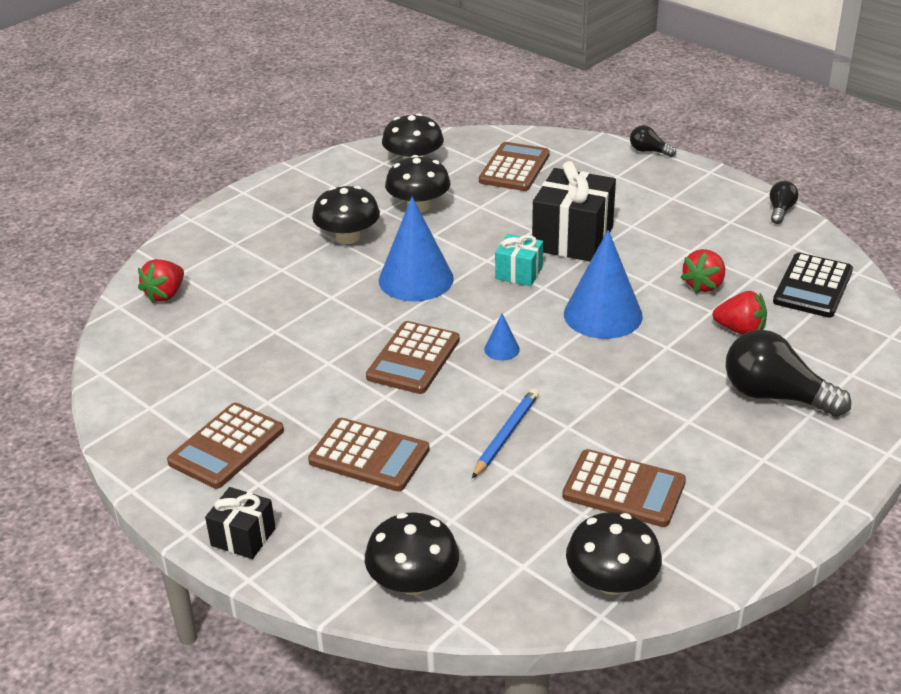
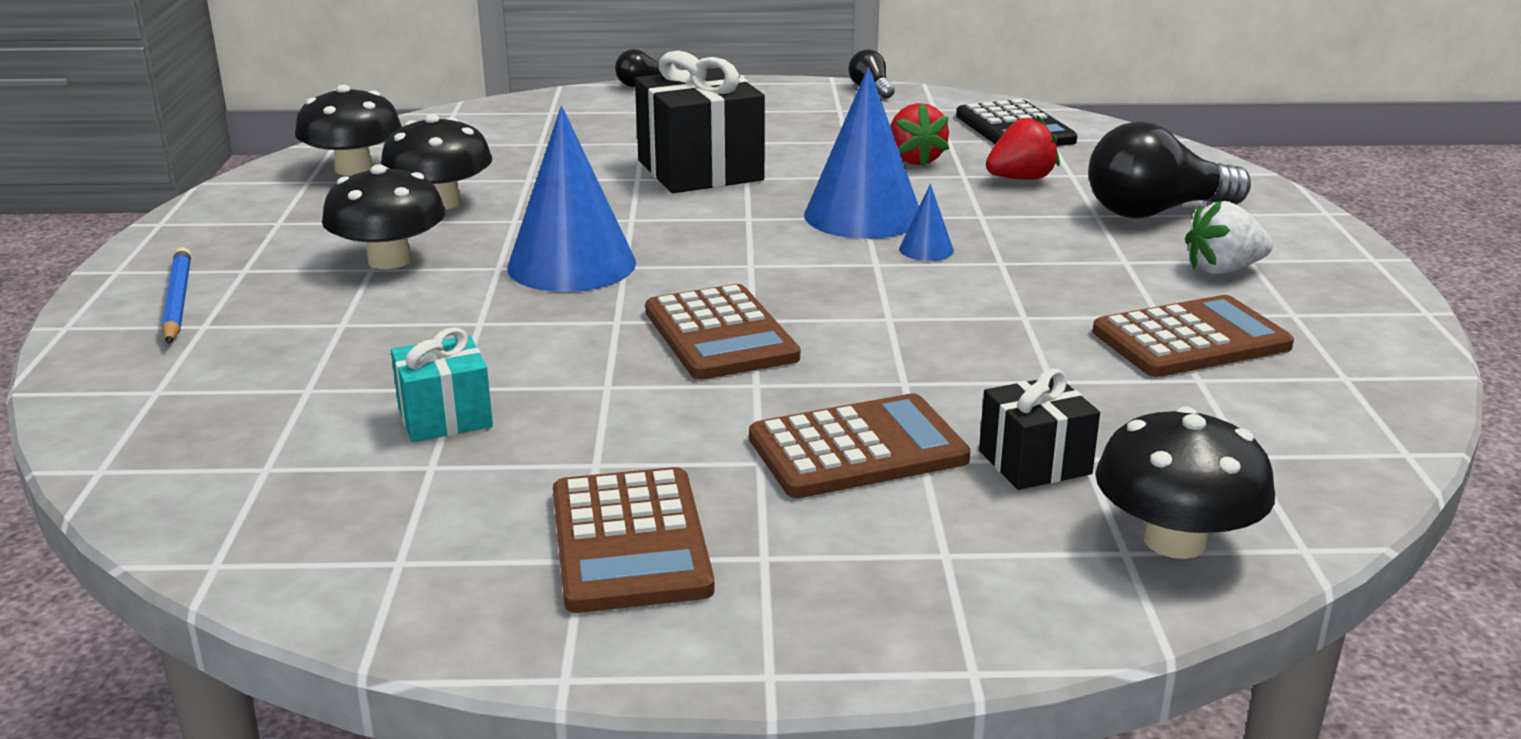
camera: 45 degrees left, 10 degrees down
(165, 294) = (175, 422): red strawberry -> none
(243, 537) = (865, 628): black gift -> black gift (1034, 462)
(501, 349) = (812, 284): blue cone -> blue cone (926, 249)
(506, 435) = (977, 352): blue pencil -> blue pencil (178, 300)
(514, 168) = (508, 137): brown calculator -> none
(519, 273) = (695, 216): turquoise gift -> turquoise gift (445, 417)
(611, 581) = (1351, 419): black mushroom -> none
(732, 457) = (1223, 270): none -> white strawberry

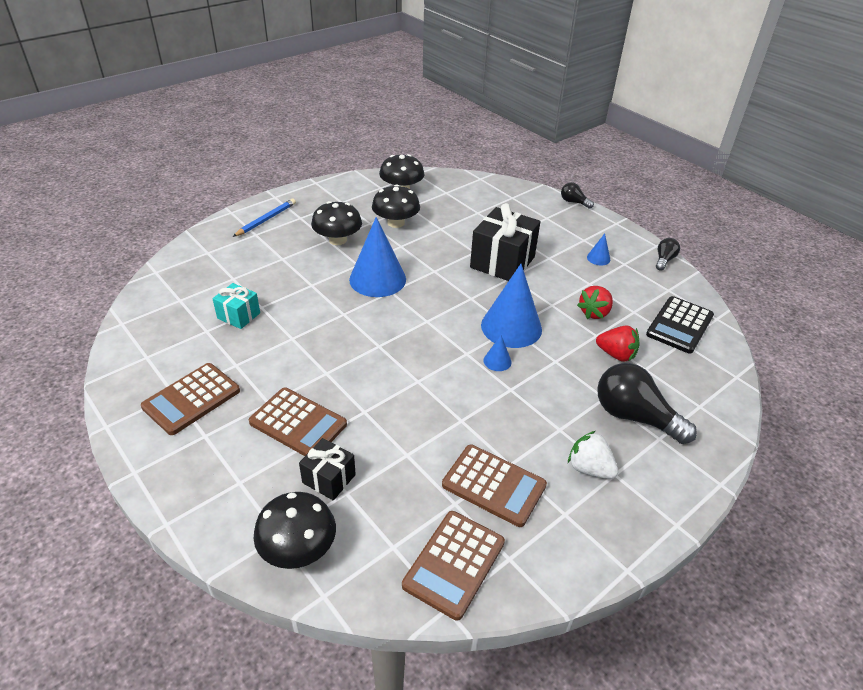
camera: 50 degrees right, 15 degrees up
(720, 334) = (357, 344): brown calculator -> brown calculator (454, 564)
(801, 117) = (598, 258): none -> blue cone

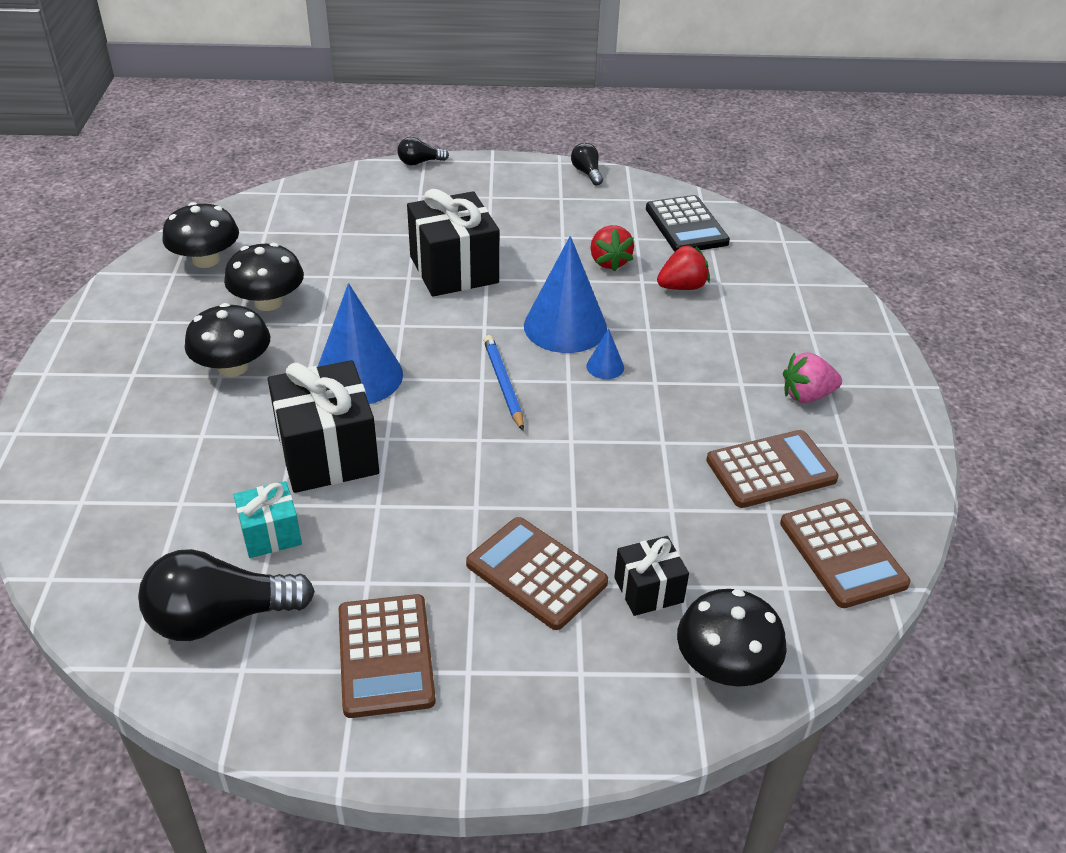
camera: 50 degrees left, 0 degrees up
(266, 219) = (89, 407): blue pencil -> blue pencil (503, 384)
(298, 423) = (536, 573): brown calculator -> brown calculator turned 120 degrees counterclockwise
(311, 301) = (327, 453): none -> black gift
(589, 468) = (807, 395): white strawberry -> pink strawberry
(598, 258) = (532, 207): blue cone -> none
(634, 416) = (771, 328): black light bulb -> black light bulb (220, 618)

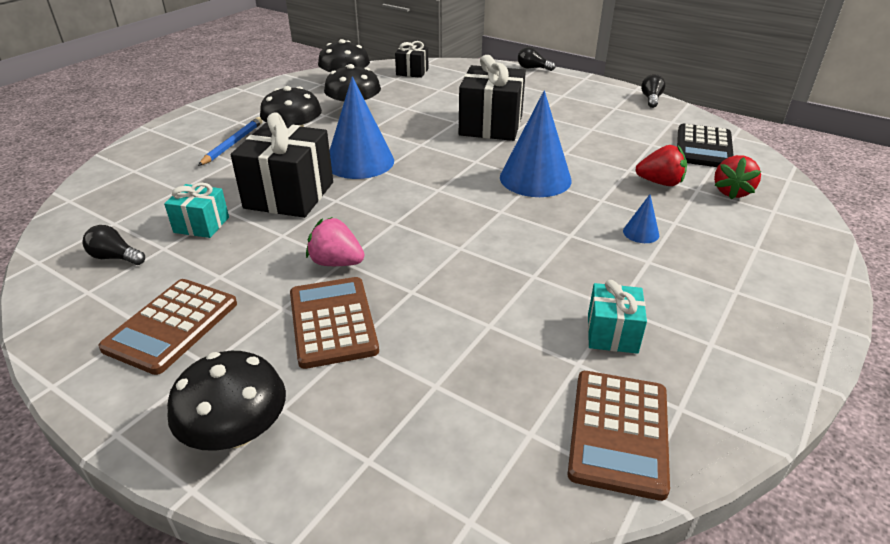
camera: 35 degrees right, 5 degrees down
(220, 618) = (115, 257): black light bulb -> black light bulb, size x0.50
(503, 384) = (450, 197): blue pencil -> blue pencil (233, 144)
(605, 367) = (539, 211): blue cone -> blue cone (641, 233)
(609, 262) = (613, 151): red strawberry -> red strawberry (731, 192)
(648, 590) = (404, 375): black gift -> black gift (412, 72)
(725, 665) = (403, 469): black mushroom -> black mushroom (236, 431)
(771, 470) = (612, 333): brown calculator -> turquoise gift
(807, 395) = (705, 291): pink strawberry -> pink strawberry (336, 263)

